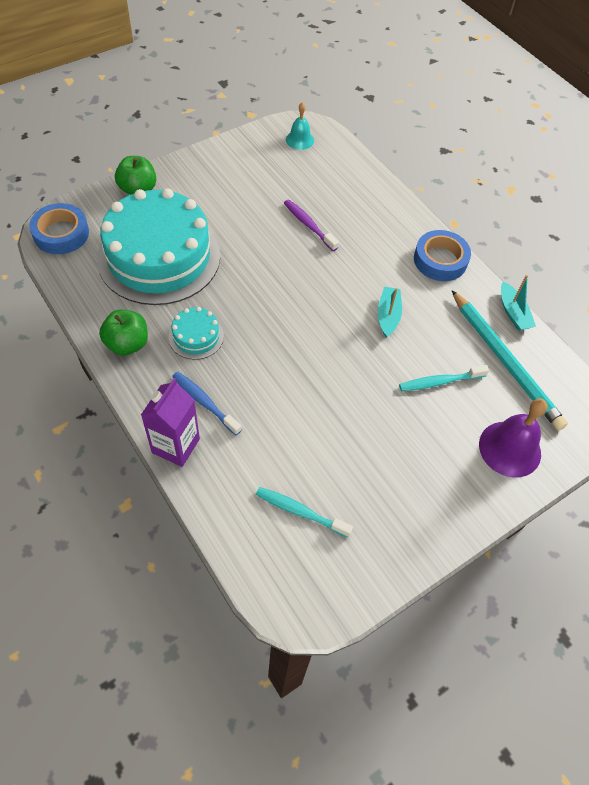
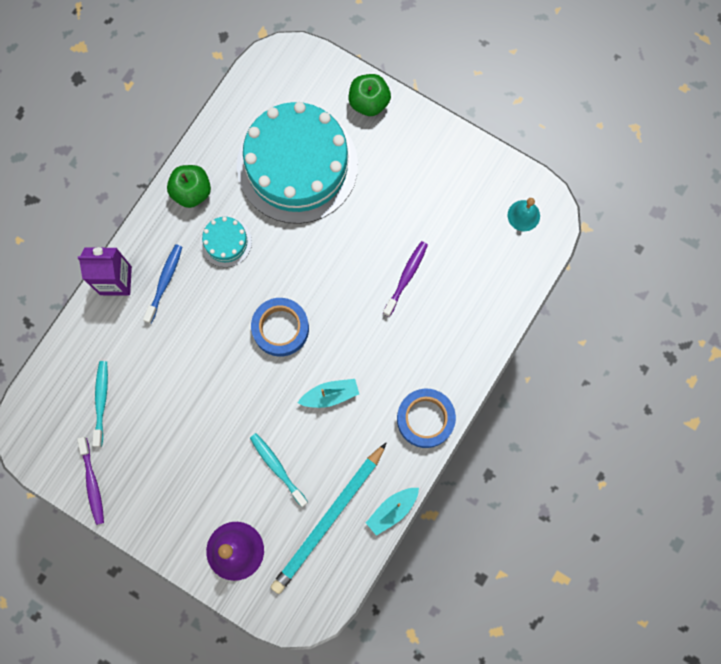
camera: 70 degrees right, 20 degrees up
(61, 233) = (281, 70): blue tape -> blue tape (280, 328)
(388, 557) = (92, 483): none -> purple toothbrush

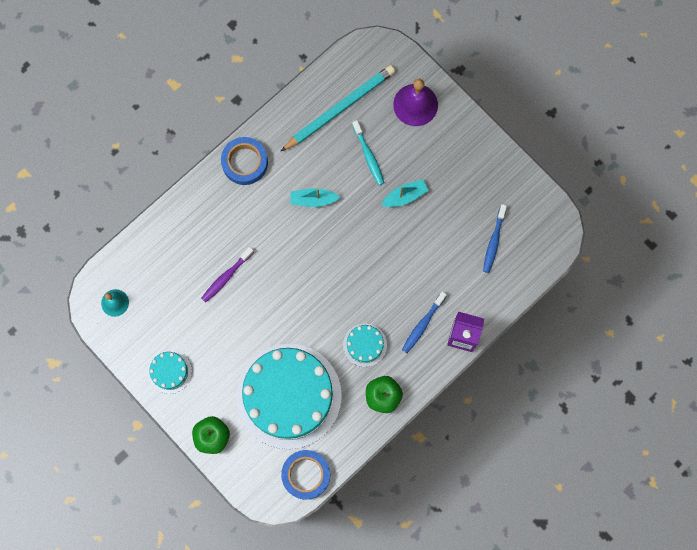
camera: 165 degrees left, 0 degrees up
(92, 483) = (513, 181): purple toothbrush -> none
(101, 401) = (494, 241): turquoise toothbrush -> blue toothbrush
(280, 328) = (338, 262): blue tape -> blue tape (306, 475)
(392, 510) = (290, 103): turquoise boat -> turquoise boat (405, 196)
(437, 157) = (170, 371): none -> turquoise cake

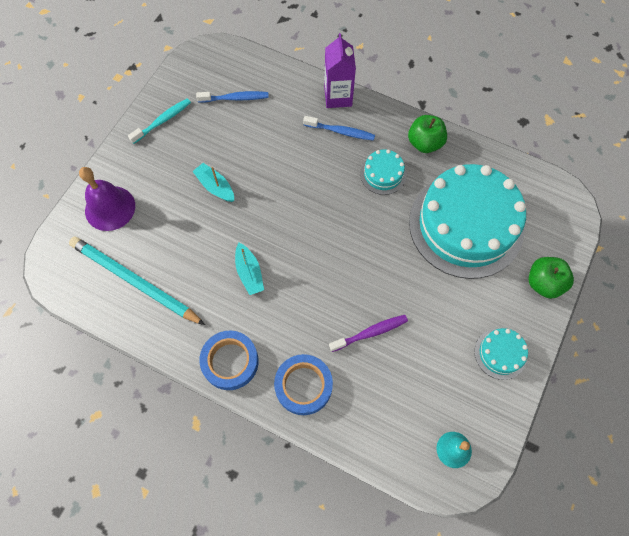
camera: 110 degrees left, 10 degrees down
(226, 277) = (370, 333): purple toothbrush -> purple toothbrush turned 45 degrees counterclockwise
(306, 475) = (532, 184): blue tape -> blue tape (303, 386)
(368, 156) = (181, 234): turquoise toothbrush -> turquoise toothbrush (163, 121)

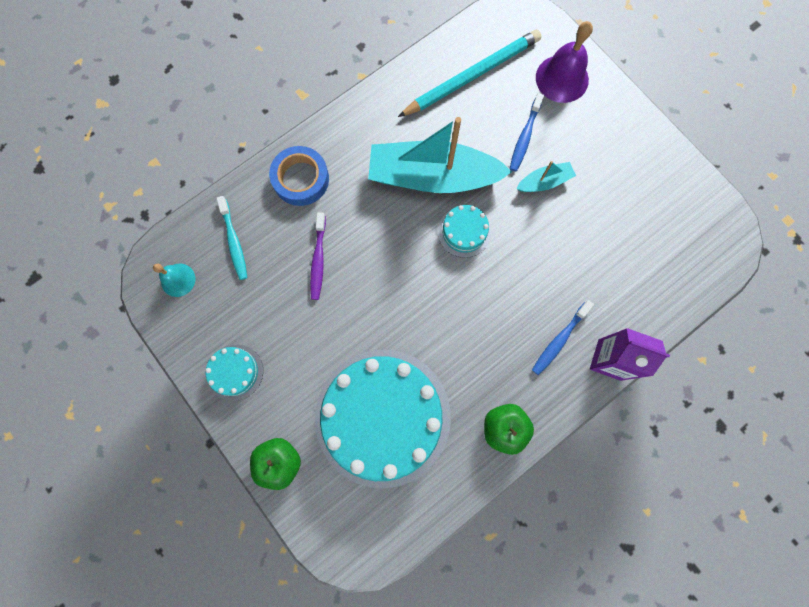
camera: 115 degrees right, 10 degrees up
(163, 121) = (650, 160): turquoise toothbrush -> turquoise toothbrush (234, 242)
(230, 362) = (354, 127): blue tape -> none
(235, 98) = (651, 245): blue toothbrush -> blue toothbrush (524, 137)
(249, 273) = (433, 177): turquoise boat -> turquoise boat, size x2.27
(383, 174) = (484, 359): turquoise cake -> turquoise cake (464, 232)

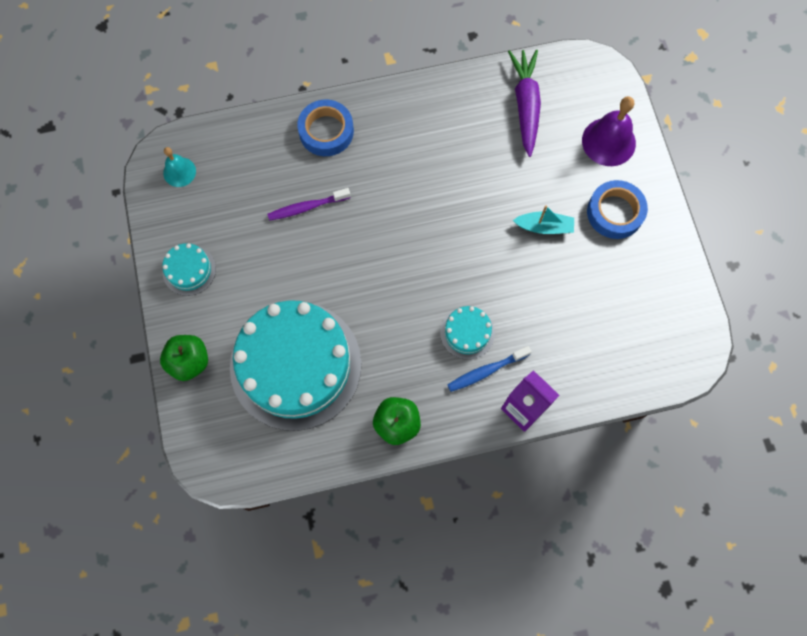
camera: 25 degrees right, 5 degrees down
(234, 242) = (242, 160): turquoise toothbrush -> none
(318, 260) = (306, 207): purple toothbrush -> purple toothbrush turned 45 degrees clockwise
(433, 177) = (444, 179): turquoise boat -> none
(464, 232) = (448, 239): turquoise cake -> turquoise cake (467, 333)
(472, 76) = (525, 105): turquoise pencil -> purple carrot
(524, 137) = (546, 179): blue toothbrush -> none
(599, 141) = (615, 212): none -> blue tape

